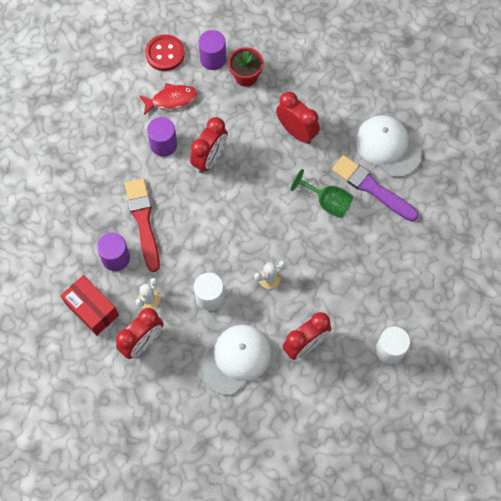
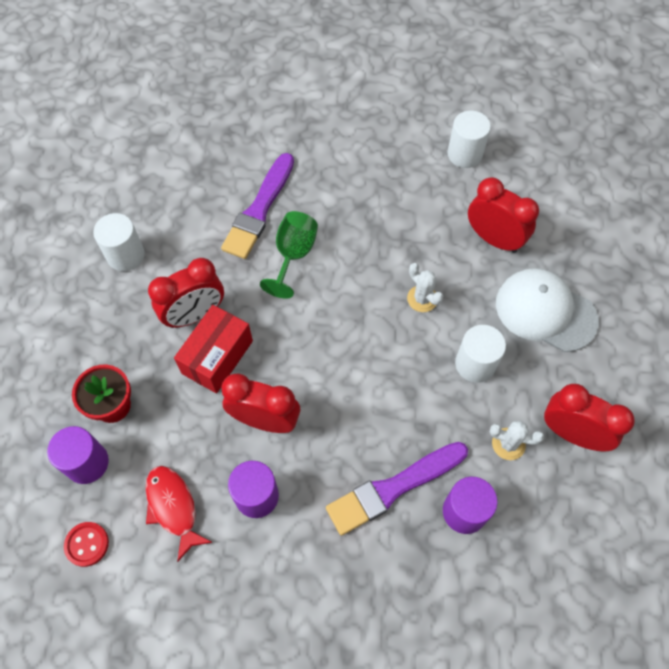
camera: 105 degrees left, 5 degrees down
(92, 309) = (555, 521): red box -> red box (217, 357)
(143, 221) = (393, 488): red brush -> purple brush
(165, 54) = (87, 544): red button -> red button, size x0.63
(296, 132) = (195, 315): red clock -> red clock turned 150 degrees counterclockwise
(354, 97) = (125, 255): none -> white cylinder
(388, 147) = (195, 203): white cap -> none

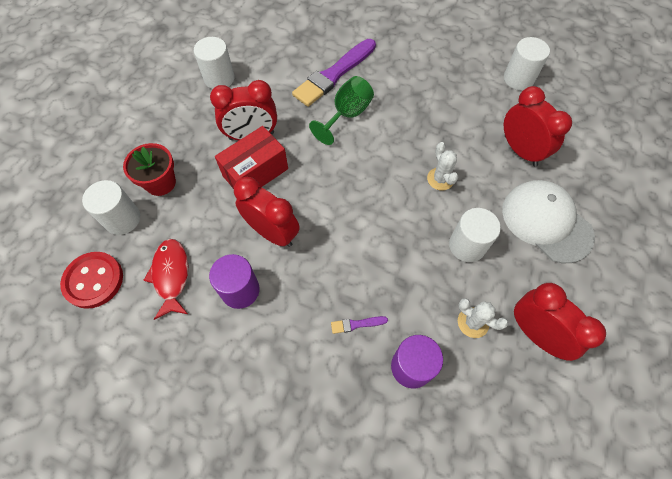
camera: 20 degrees right, 0 degrees up
(87, 463) = (122, 219): purple cylinder -> white cylinder
(87, 544) = (94, 280): red button -> red button, size x1.58
(393, 488) = (356, 324): purple brush -> purple brush, size x0.40

